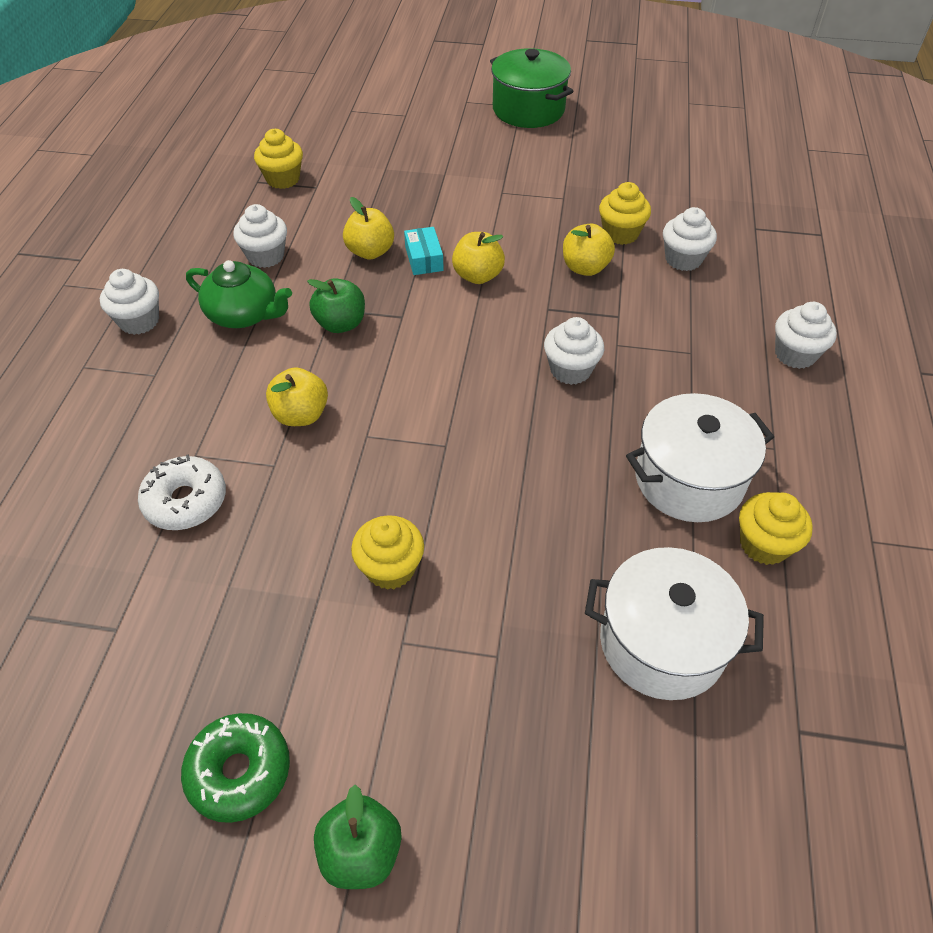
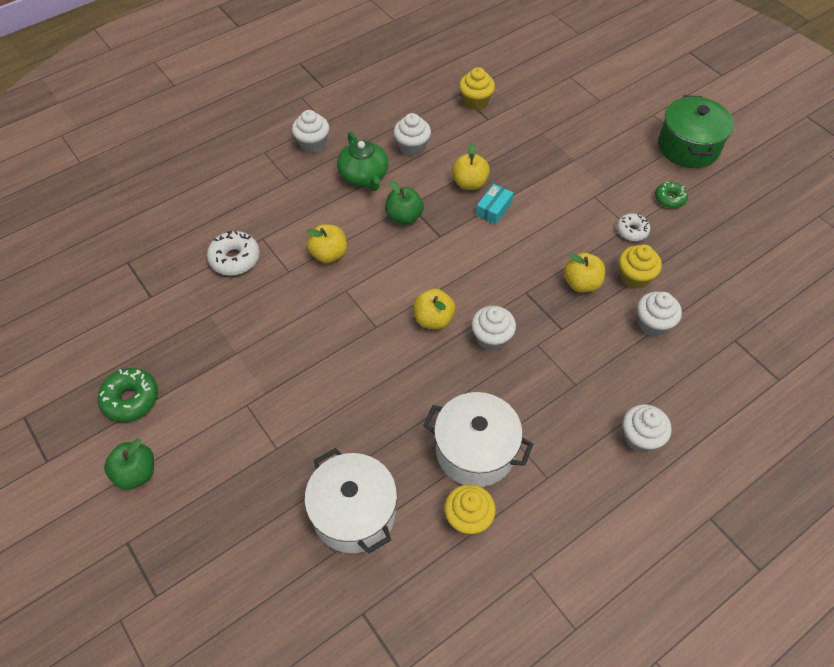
camera: 45 degrees right, 5 degrees up
(390, 568) = (280, 366): yellow cupcake -> none
(478, 276) = (511, 242): yellow apple -> yellow apple (433, 319)
(566, 156) = (669, 198): none -> green donut
(570, 199) = (632, 231): none -> white donut

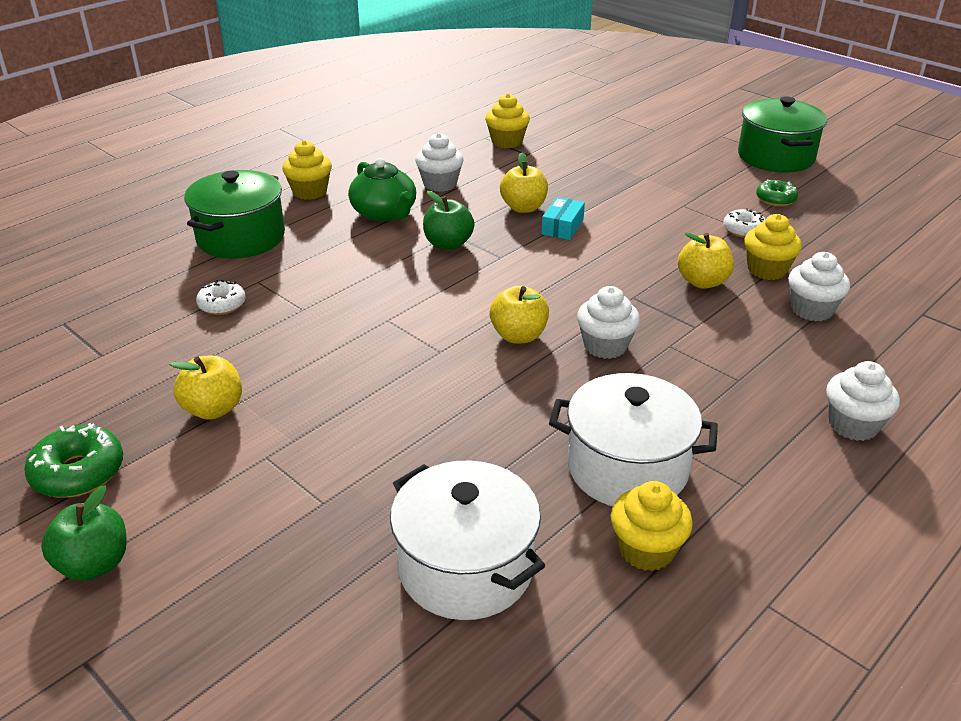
camera: 10 degrees left, 20 degrees down
(235, 259) = (222, 304): white donut -> white donut, size x0.65
(256, 189) = (241, 237): none -> green pot
(312, 144) = (310, 192): white cupcake -> yellow cupcake
(328, 254) = (355, 287): yellow apple -> yellow apple (213, 409)

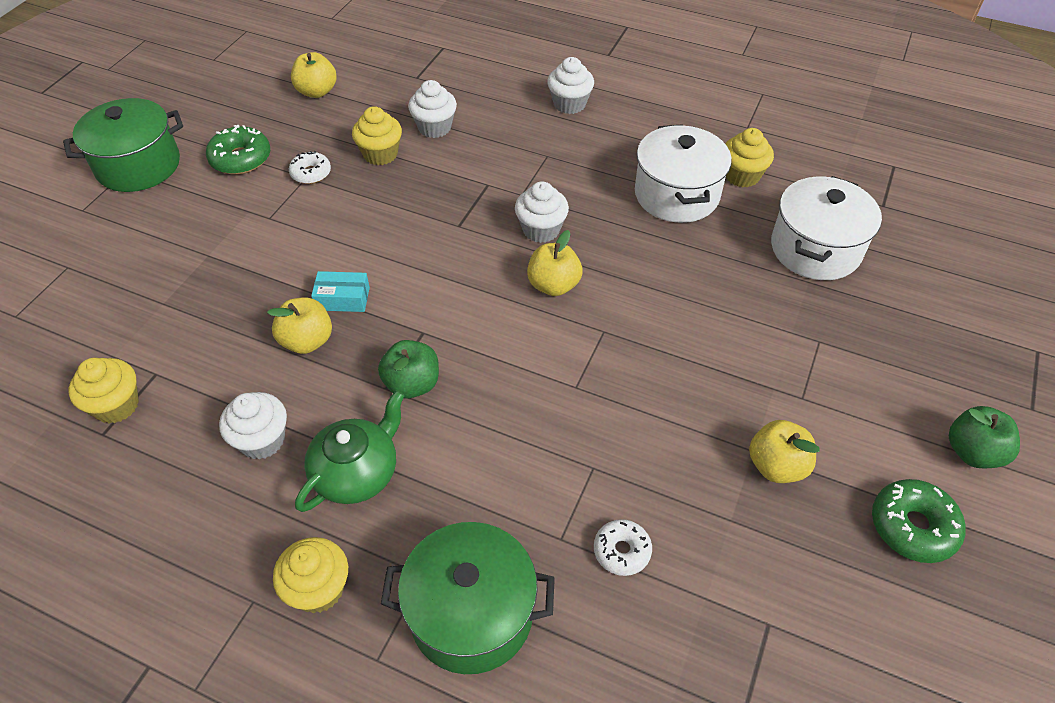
camera: 110 degrees left, 15 degrees up
(702, 282) = (415, 188): yellow apple -> yellow apple (317, 91)
(775, 199) = (241, 159): green donut -> green donut, size x1.53

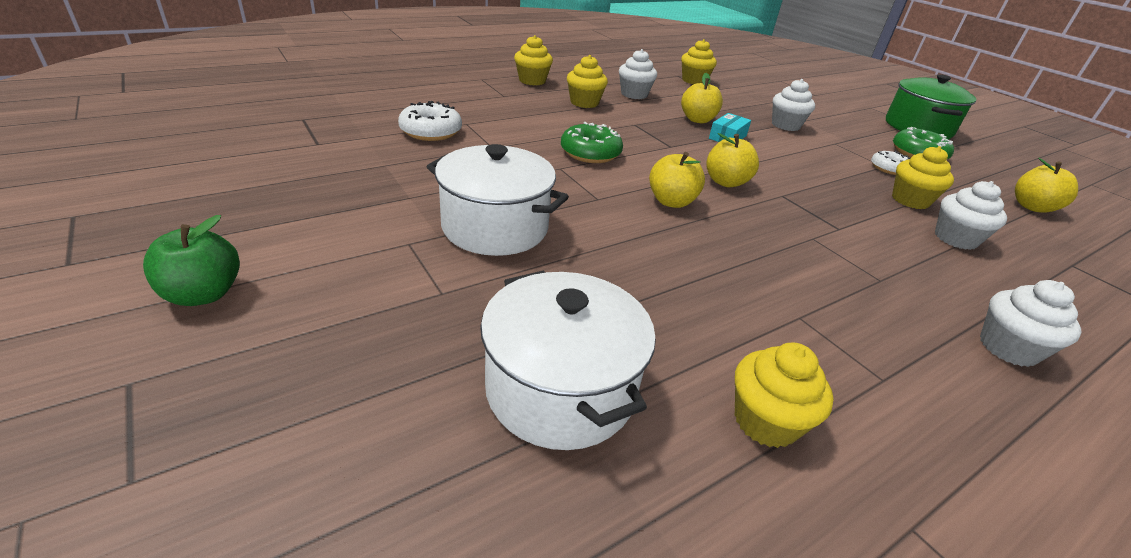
camera: 120 degrees right, 15 degrees down
(357, 472) = (584, 103): green teapot -> yellow cupcake
(412, 384) = (628, 130): green apple -> none
(471, 613) = (467, 96): green pot -> none
(541, 230) = (750, 225): white cupcake -> white cupcake (785, 125)
(621, 551) = (431, 132): white donut -> white donut, size x1.53
(676, 195) = (756, 333): white pot -> white pot (495, 227)
(776, 466) = (384, 198): yellow apple -> yellow apple (726, 182)
(912, 527) = (243, 218): green donut -> green donut (590, 153)

